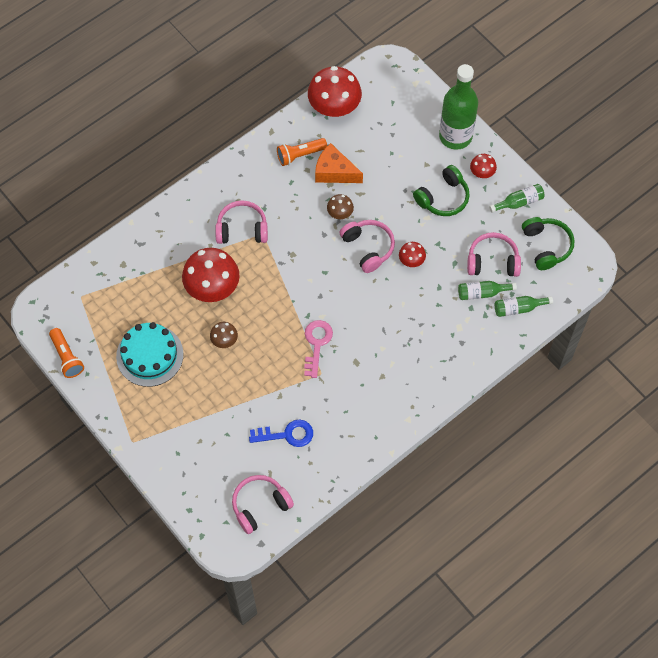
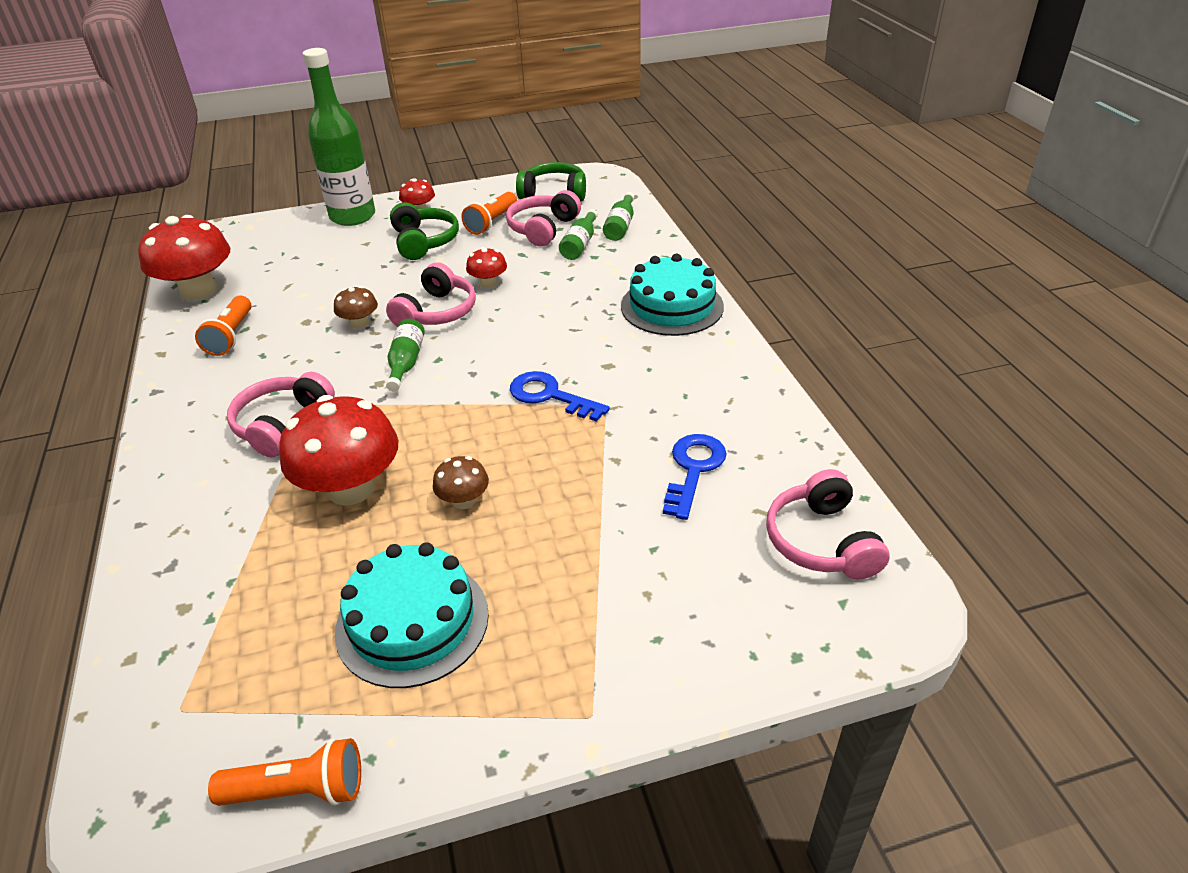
camera: 65 degrees left, 25 degrees down
(316, 344) = (550, 396): pink key -> blue key
(334, 172) = (293, 313): orange cheese -> none
(368, 248) = (437, 312): pink headphones -> pink headphones turned 120 degrees clockwise
(431, 375) = (672, 306): none -> turquoise cake
(486, 225) = (491, 222): none -> orange flashlight
(519, 202) = (482, 197): green bottle -> green bottle (406, 362)

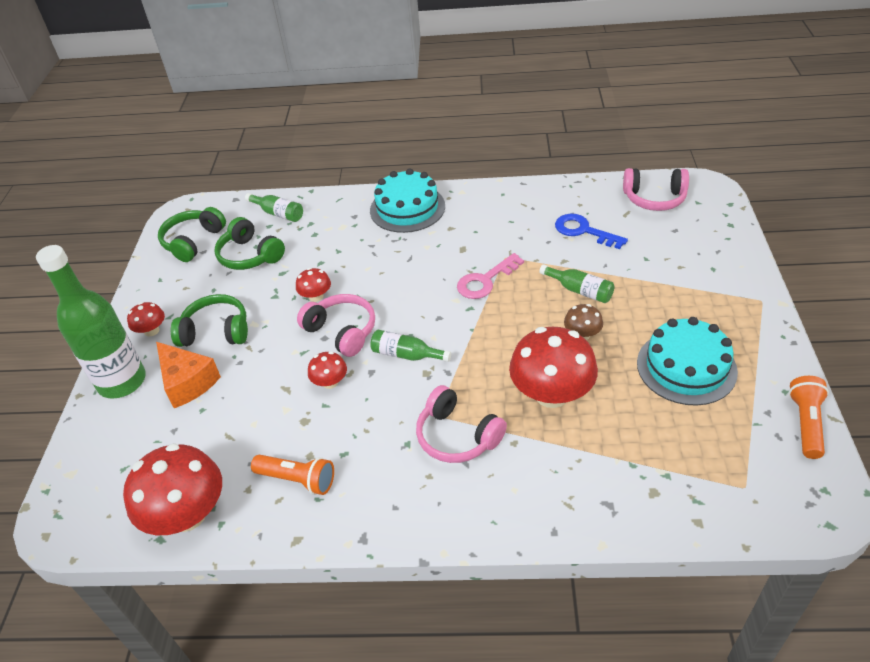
camera: 70 degrees left, 5 degrees up
(354, 247) = (188, 382): none -> orange cheese
(359, 323) = (330, 382): brown mushroom -> red mushroom
(491, 222) = (214, 284): orange flashlight -> none
(543, 229) = (250, 255): pink headphones -> green headphones
(550, 396) = (485, 280): blue key -> pink key
(580, 244) = (291, 238): green bottle -> green bottle (580, 290)

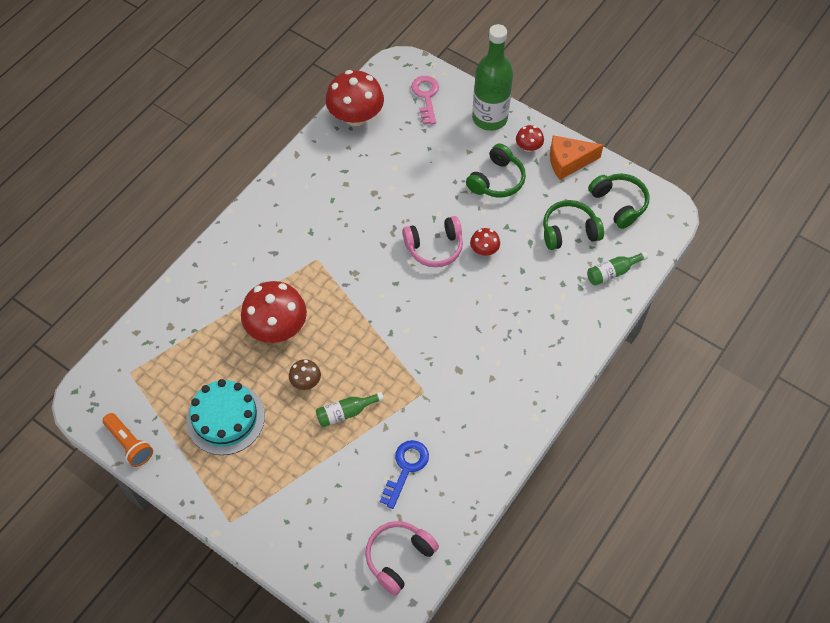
camera: 120 degrees right, 15 degrees up
(188, 382) = (459, 149): orange cheese -> orange cheese (568, 162)
(297, 480) = (334, 171): orange flashlight -> none
(330, 382) = (393, 219): red mushroom -> none
(406, 355) = (380, 271): green bottle -> none
(407, 208) = (544, 364): turquoise cake -> none
(457, 436) = (293, 259): pink headphones -> none
(485, 280) = (409, 361): pink key -> pink key (426, 96)
(584, 231) = (406, 468): blue key -> blue key turned 45 degrees counterclockwise

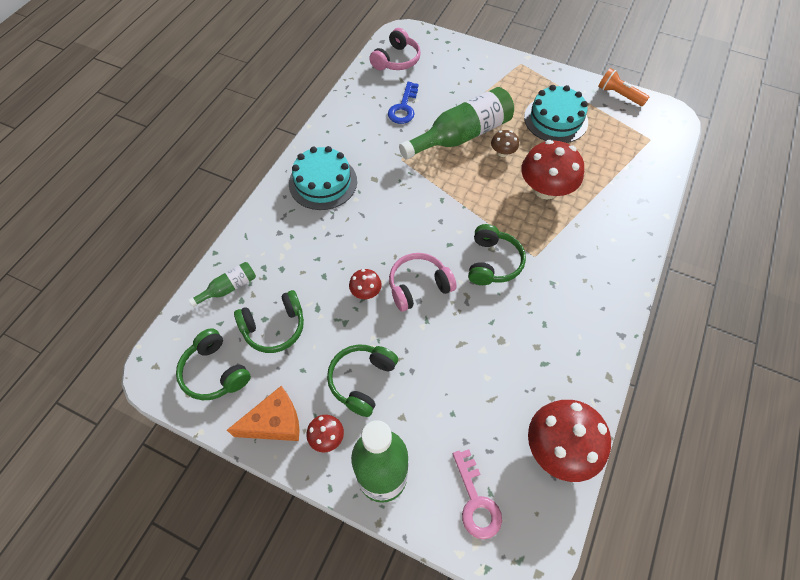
camera: 170 degrees right, 0 degrees up
(346, 412) = (461, 136): green bottle -> green bottle, size x2.13
(359, 259) = (493, 262): none -> green headphones
(516, 374) = (323, 182): none -> turquoise cake

